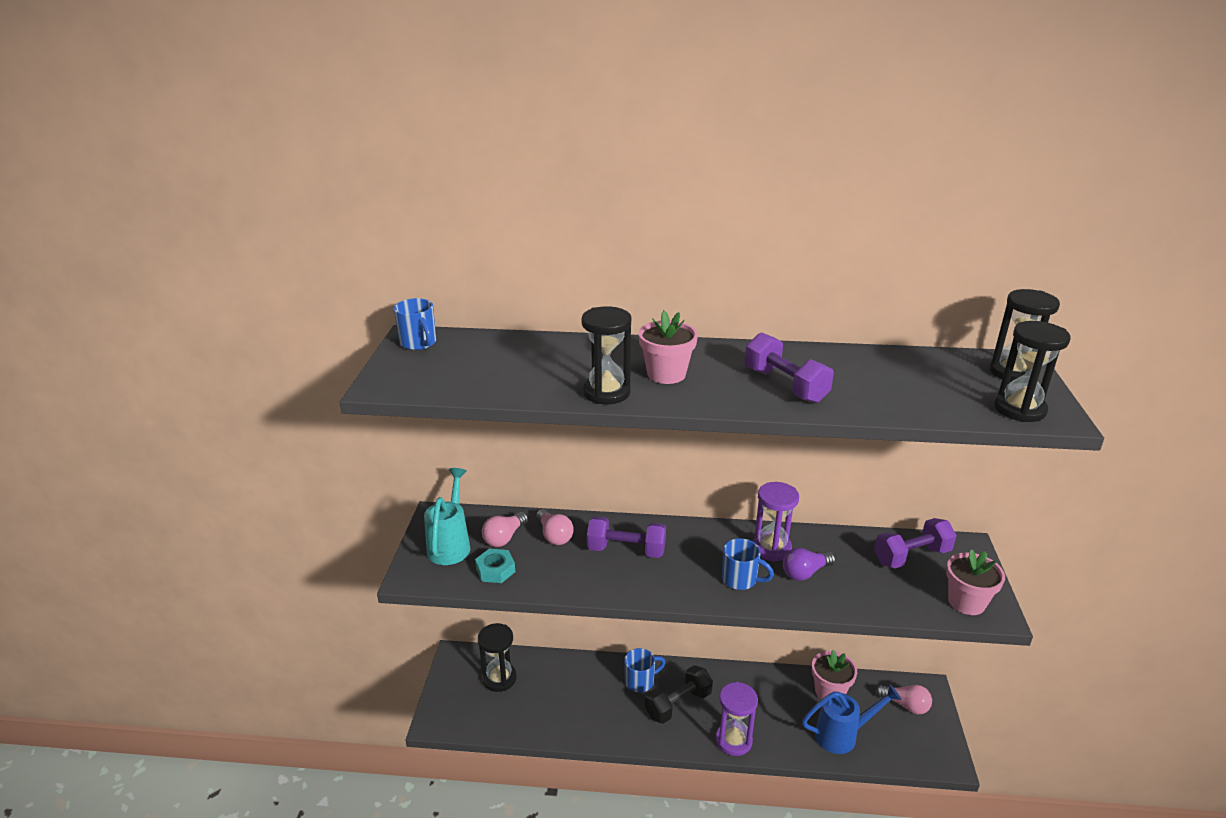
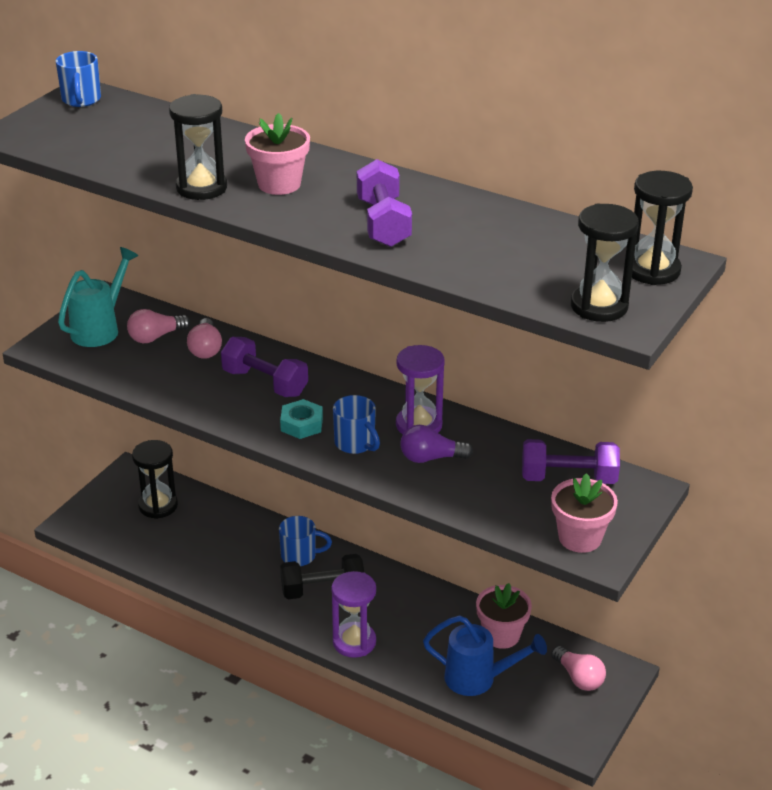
camera: 25 degrees right, 5 degrees up
(495, 570) = (123, 364): turquoise nut -> turquoise nut (301, 424)

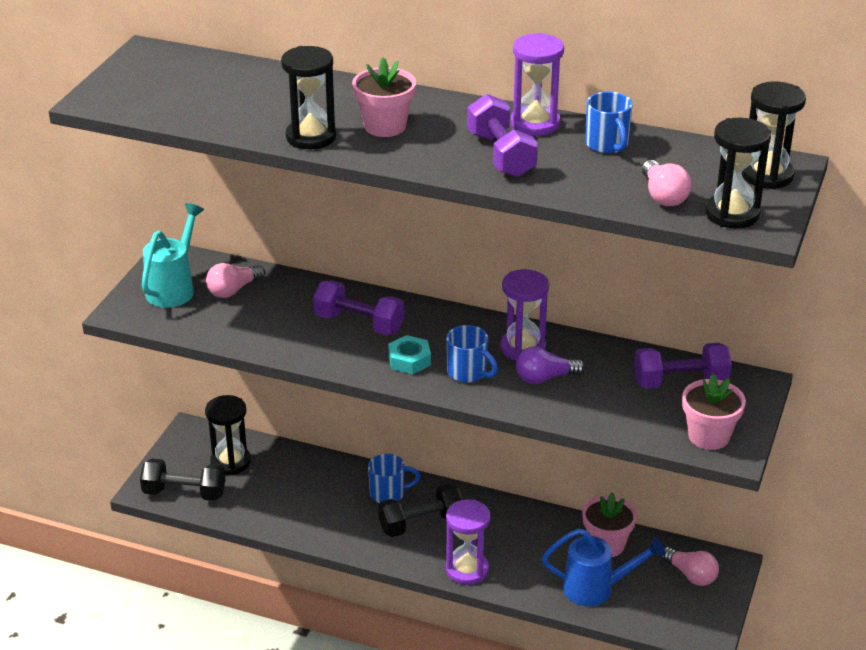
camera: 10 degrees left, 0 degrees up
(81, 100) = (150, 59): blue mug -> blue mug (607, 145)
(105, 530) = (184, 493): none -> black dumbbell
(205, 349) = (288, 296): pink light bulb -> pink light bulb (663, 196)
(431, 196) = (535, 124): none -> purple hourglass

